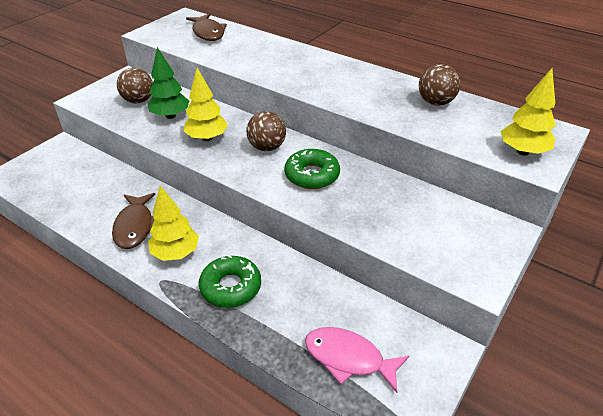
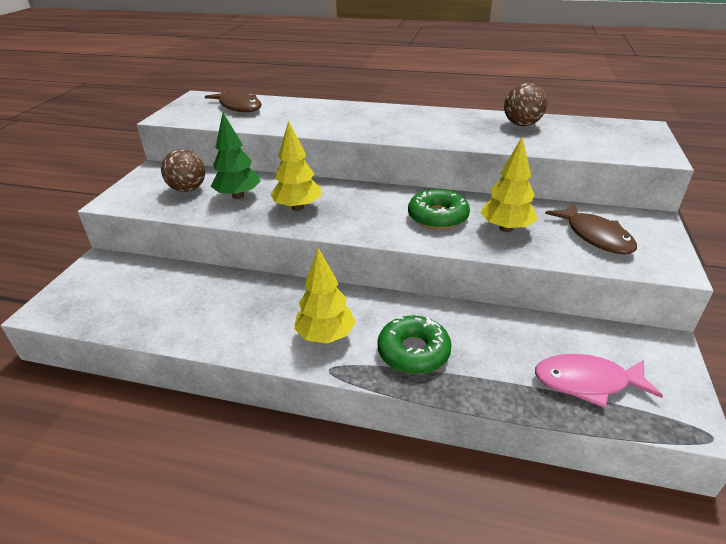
camera: 20 degrees left, 5 degrees down
(135, 226) = (256, 322): brown fish -> brown fish (595, 236)
(267, 147) = (370, 203): brown ball -> none
(522, 152) = (634, 146): yellow tree -> yellow tree (506, 228)

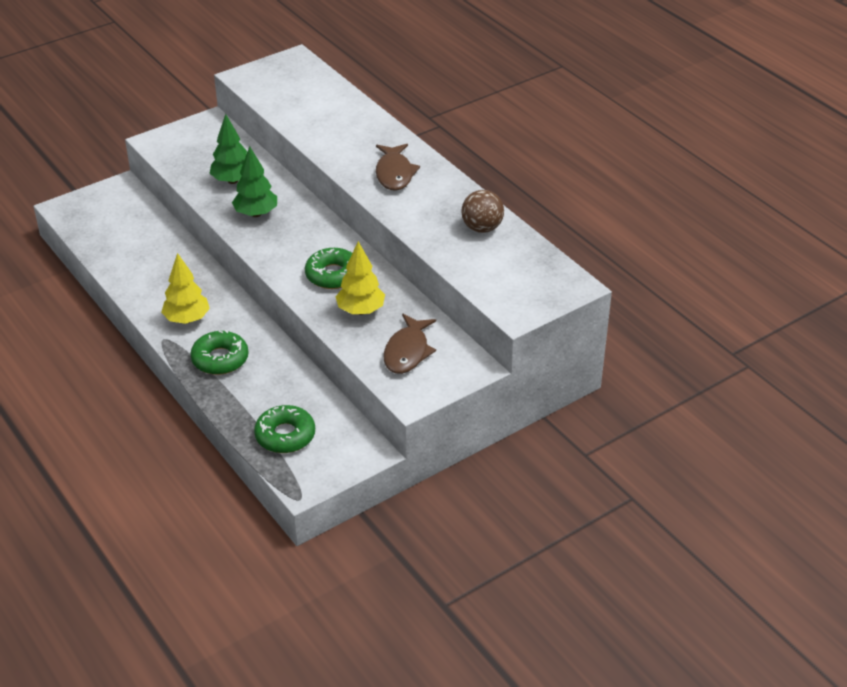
camera: 40 degrees right, 5 degrees up
(188, 189) = (209, 155): brown ball -> none
(239, 107) = (307, 89): brown fish -> brown fish (394, 173)
(297, 207) = (256, 213): yellow tree -> green tree
(587, 382) = (285, 435): pink fish -> green donut

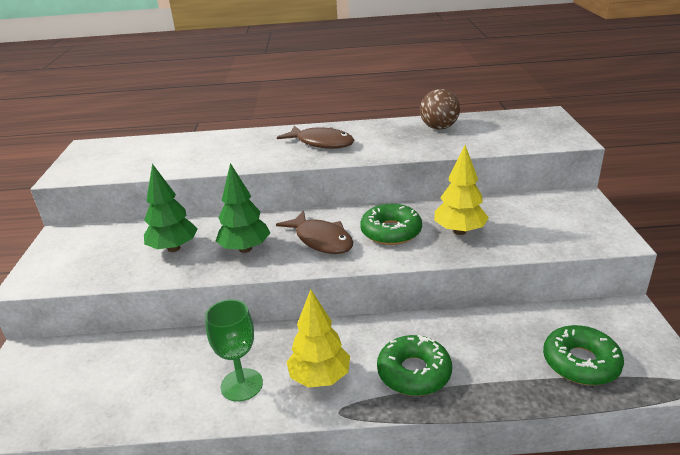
camera: 55 degrees left, 10 degrees down
(158, 289) = (241, 385): none -> green goblet
(407, 351) = (540, 223): brown fish -> brown fish (321, 240)

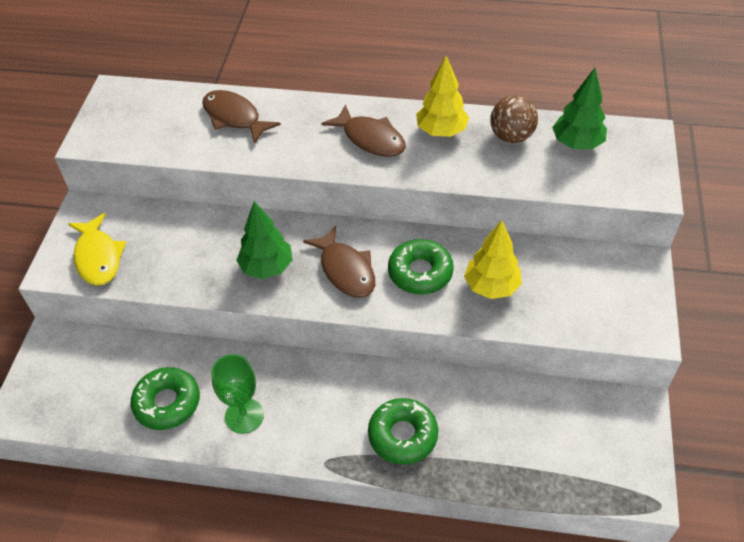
camera: 10 degrees right, 20 degrees up
(74, 266) = (98, 257): none -> yellow fish
(174, 248) = (196, 251): green tree -> green tree (576, 144)
(198, 146) = (234, 117): none -> brown fish
(320, 378) = (316, 423): yellow tree -> yellow tree (441, 131)
(580, 362) = (562, 457): green donut -> green donut (167, 403)

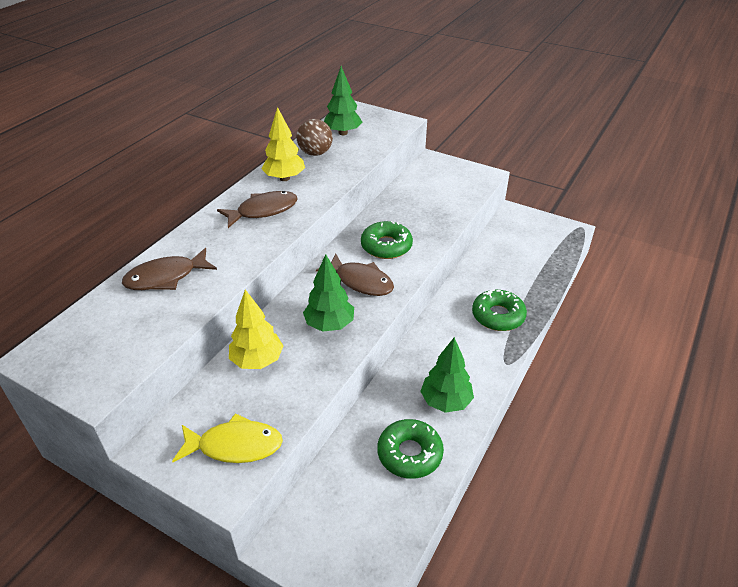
camera: 70 degrees left, 10 degrees down
(244, 416) = (445, 402): green goblet -> green tree
(345, 270) = (361, 281): brown fish -> brown fish turned 45 degrees clockwise
(491, 287) = (418, 219): yellow tree -> yellow tree (257, 361)

